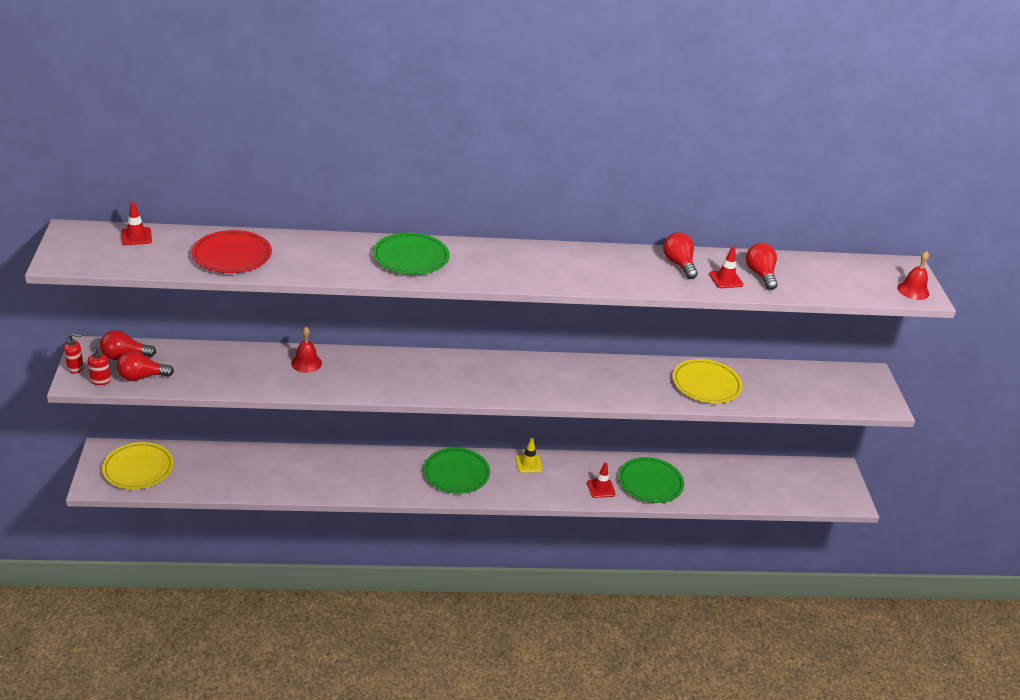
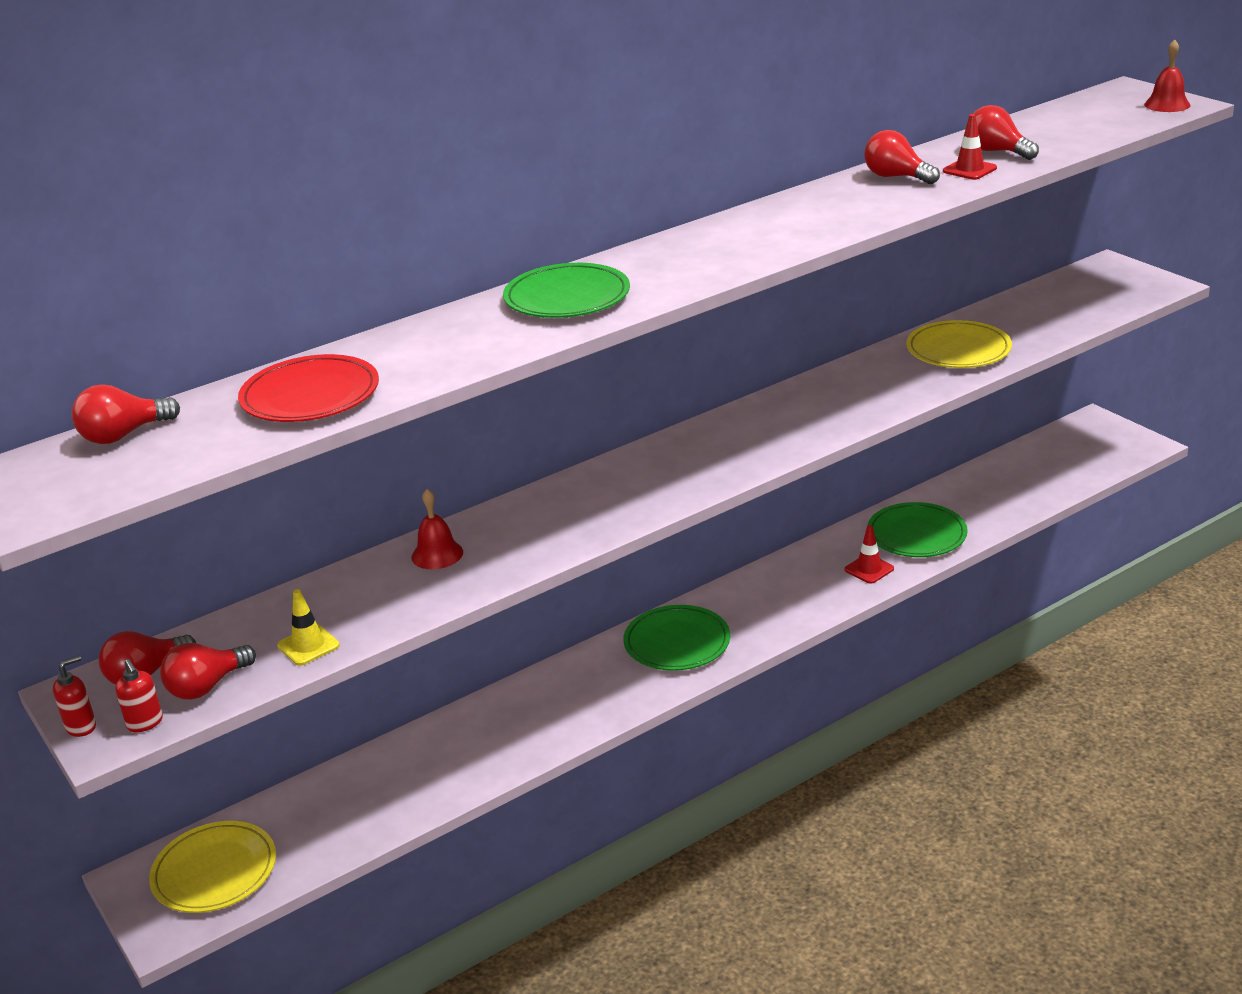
camera: 25 degrees left, 5 degrees down
(136, 236) = (124, 435): red traffic cone -> red light bulb
(528, 464) = (753, 586): yellow traffic cone -> yellow traffic cone (308, 645)

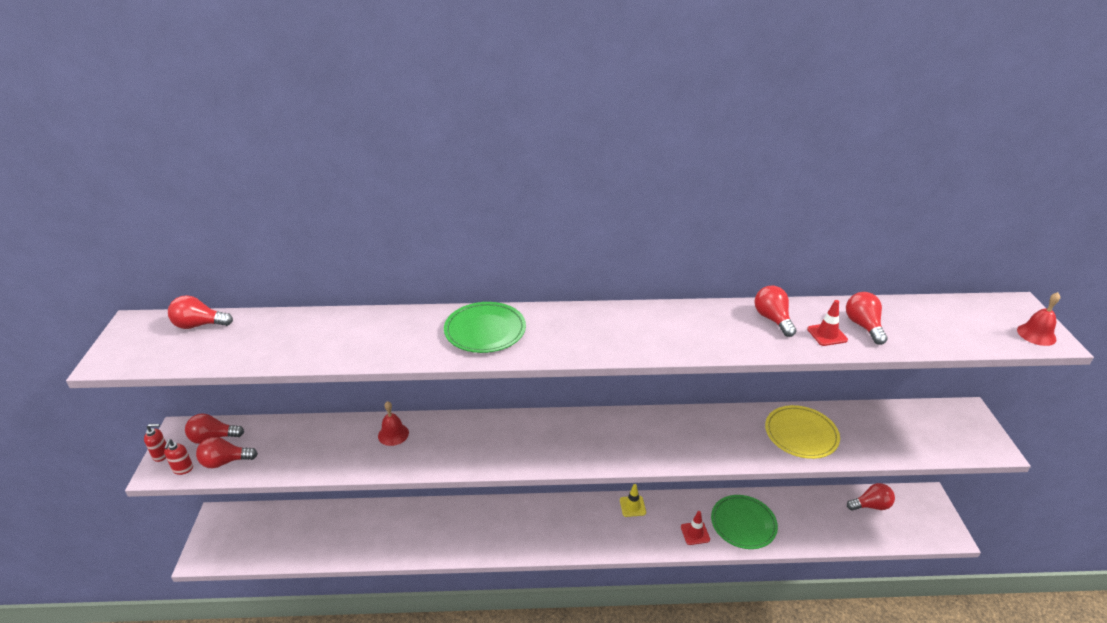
camera: 30 degrees right, 5 degrees up
(214, 872) = (246, 535): yellow plate -> none
(308, 645) = (285, 462): yellow traffic cone -> yellow traffic cone (632, 506)
(310, 396) = (295, 341): red plate -> none
(677, 643) = (552, 523): green plate -> none
(1041, 455) = (871, 505): none -> red light bulb

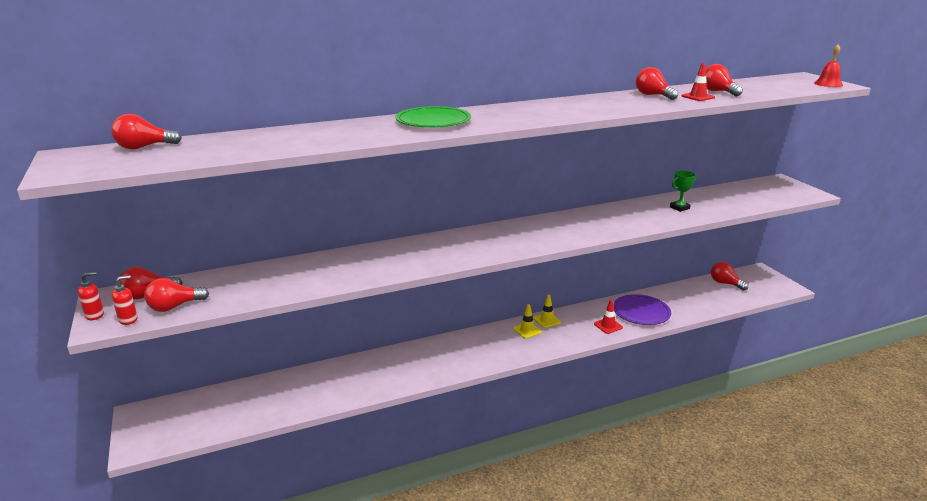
camera: 20 degrees left, 10 degrees down
(183, 469) = (128, 320): red soap dispenser -> red soap dispenser turned 105 degrees counterclockwise
(393, 434) = (340, 262): red bell -> none
(604, 515) = (527, 330): none -> yellow traffic cone
(743, 524) = (641, 312): green plate -> purple plate
(801, 434) = (679, 208): yellow plate -> green trophy
(871, 505) = (725, 283): red light bulb -> red light bulb turned 105 degrees counterclockwise

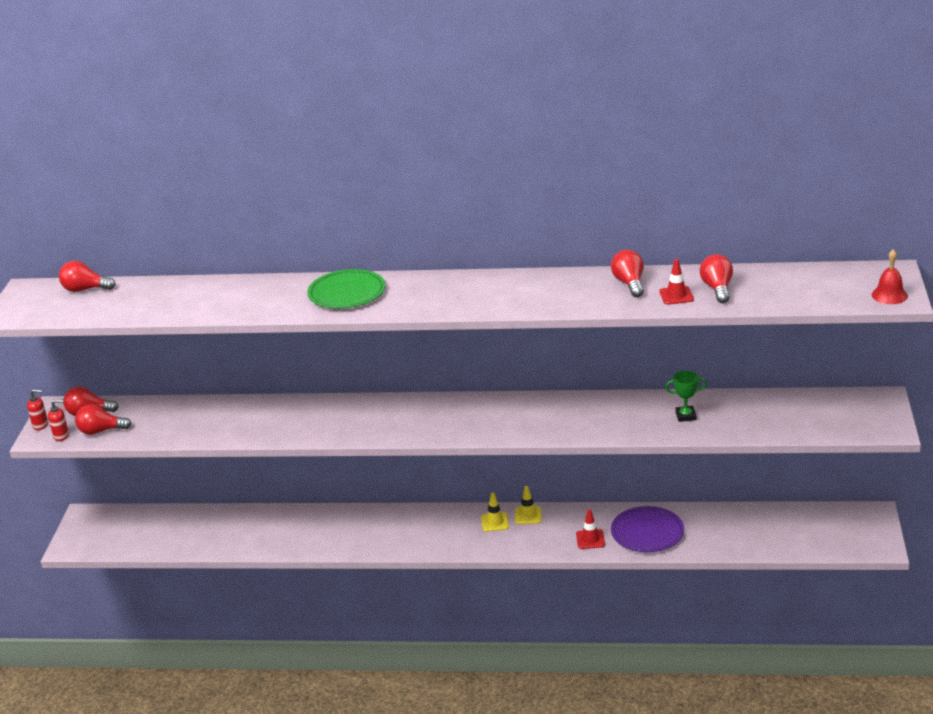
camera: 30 degrees right, 5 degrees up
(725, 283) = (801, 520): red light bulb -> none

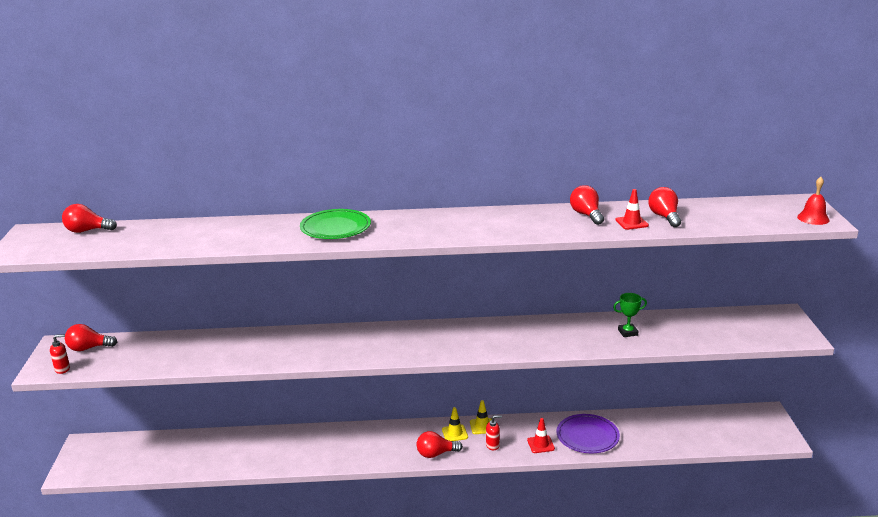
camera: 10 degrees left, 5 degrees down
(41, 425) = (42, 360): red soap dispenser -> red soap dispenser (493, 445)
(101, 431) = (101, 363): red light bulb -> red light bulb (436, 454)

